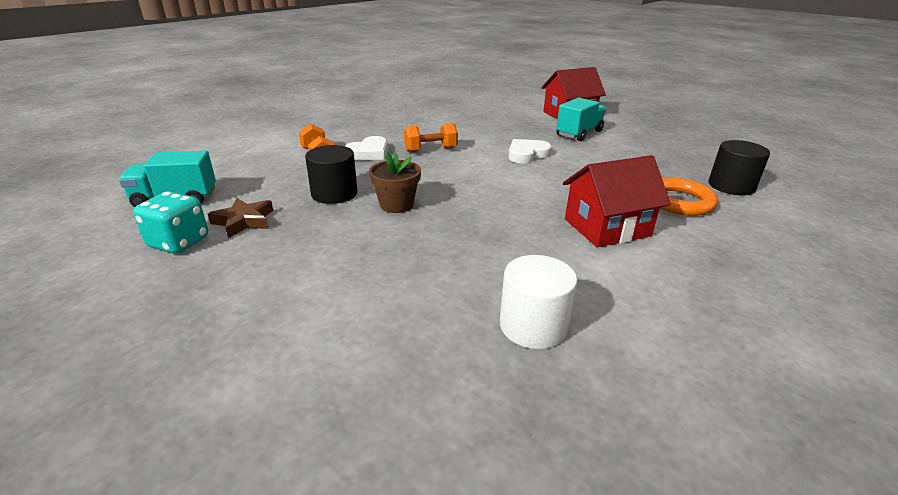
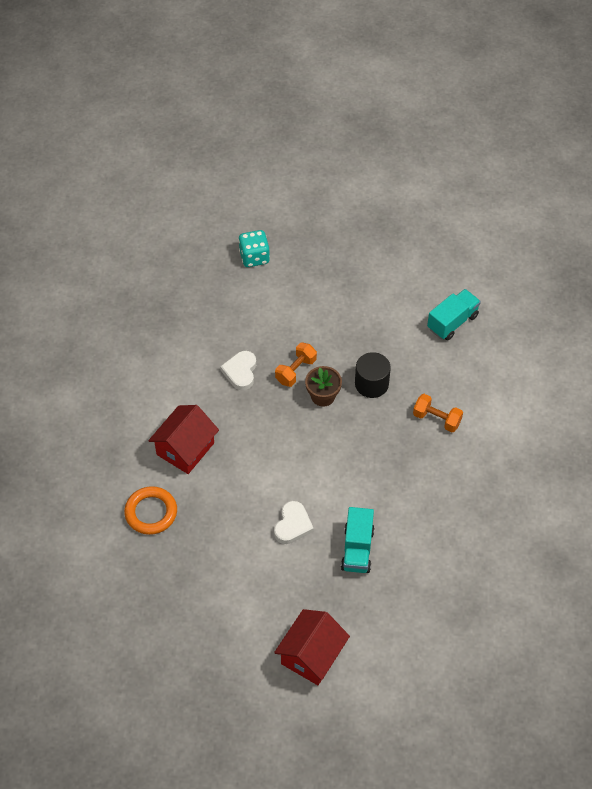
camera: 145 degrees right, 25 degrees up
(179, 242) = (395, 298): turquoise dice -> turquoise dice (254, 257)
(244, 221) = (387, 330): brown star -> none
(368, 153) = (410, 448): white heart -> white heart (240, 372)
(430, 150) = (371, 484): orange dumbbell -> orange dumbbell (296, 371)
(533, 326) = (184, 348): white cylinder -> none
(579, 133) = (276, 604): turquoise truck -> turquoise truck (357, 549)
(731, 186) = (119, 564): black cylinder -> none

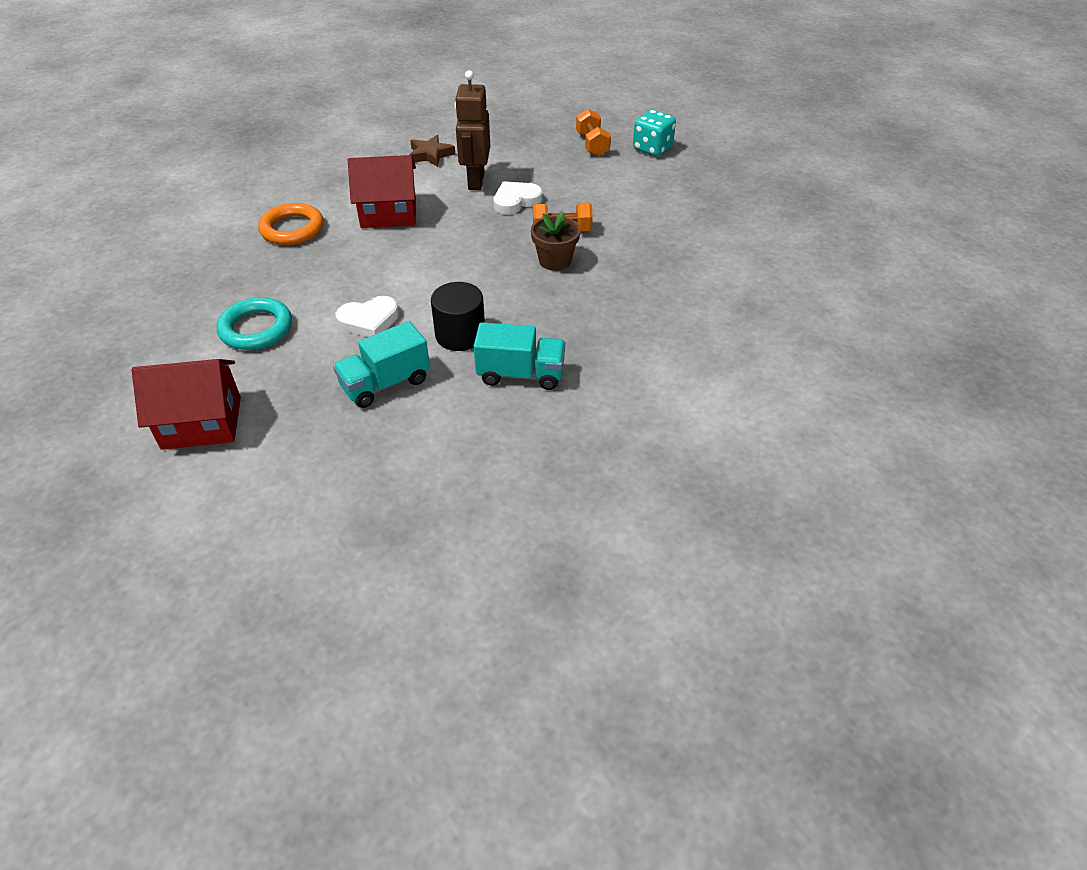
camera: 50 degrees right, 10 degrees down
(134, 381) = (430, 155): none -> brown star
(195, 377) = (475, 181): none -> brown robot
(246, 587) = (256, 328): none -> turquoise ring
(371, 384) = (614, 284): black cylinder -> black cylinder (460, 335)
(436, 419) = (633, 353): orange dumbbell -> orange dumbbell (592, 145)
(452, 322) = (773, 298): turquoise truck -> turquoise truck (520, 374)

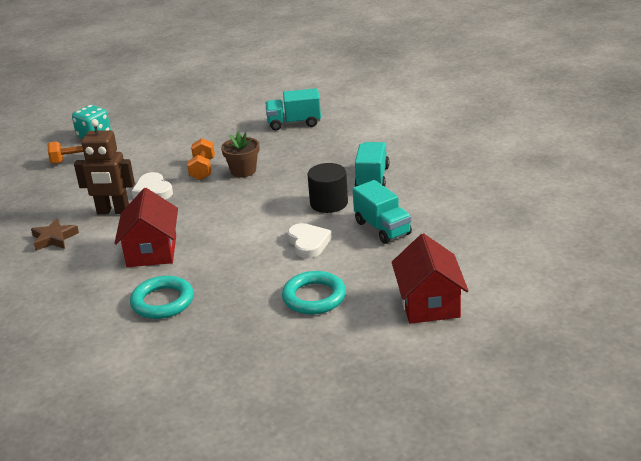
camera: 85 degrees left, 15 degrees down
(292, 229) = (162, 302): orange ring -> turquoise ring
(690, 296) = (294, 123): none -> turquoise truck

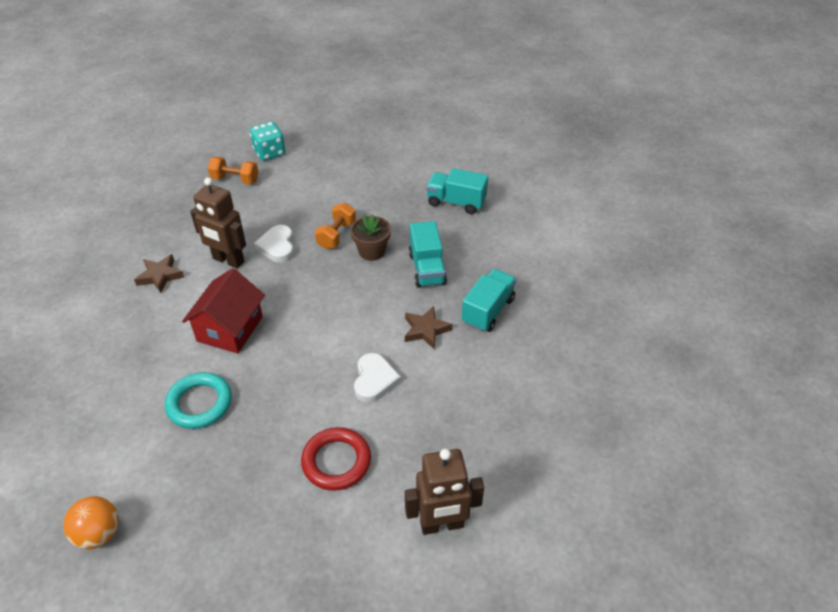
camera: 20 degrees right, 15 degrees up
(137, 403) = (99, 533): none -> orange ball
(314, 297) = (336, 461): turquoise ring -> red ring
(329, 203) = (426, 330): black cylinder -> brown star
(382, 228) = (457, 389): turquoise truck -> turquoise truck (427, 268)
(429, 303) = (442, 525): red house -> brown robot

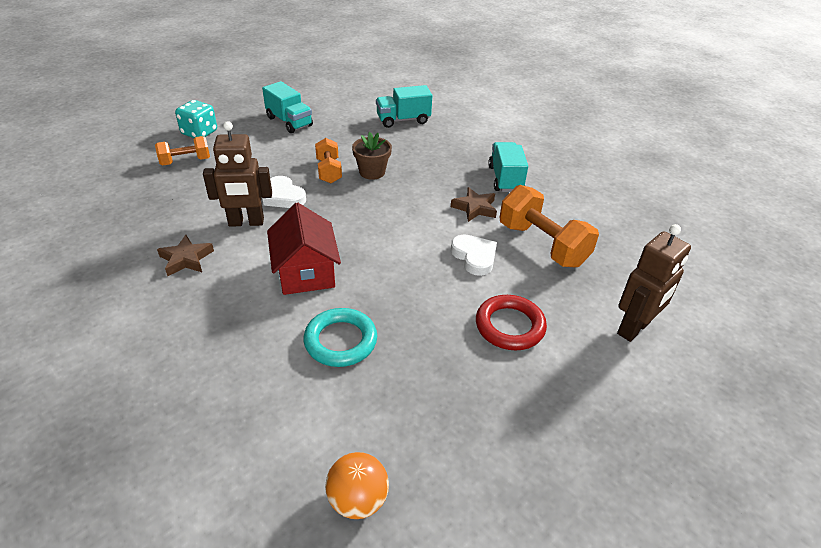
camera: 35 degrees left, 5 degrees down
(427, 268) = (429, 168): turquoise truck -> turquoise truck (289, 122)
(448, 398) = (542, 244): none -> orange dumbbell

